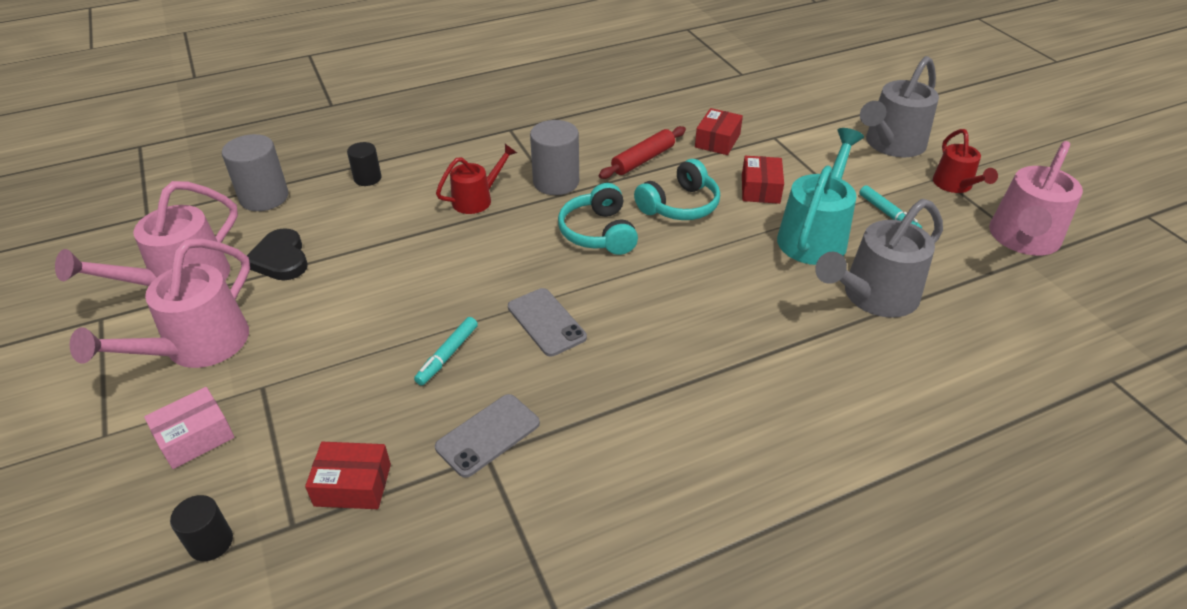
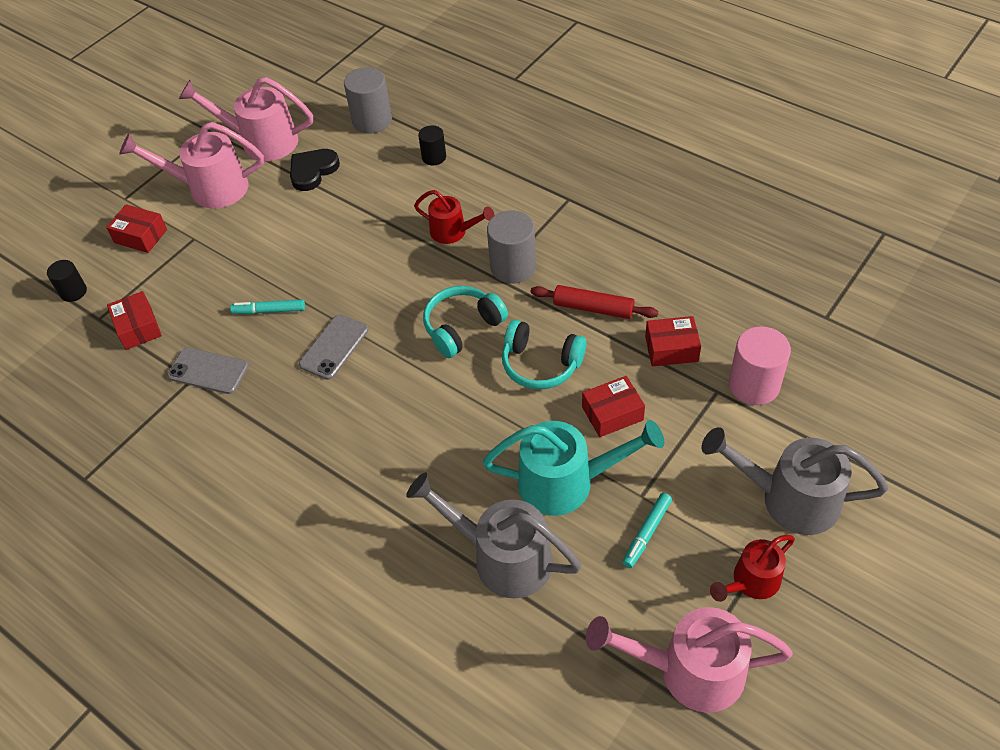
camera: 65 degrees right, 10 degrees up
(195, 437) = (140, 236): pink box -> red box
(780, 121) = (754, 385): none -> pink cylinder

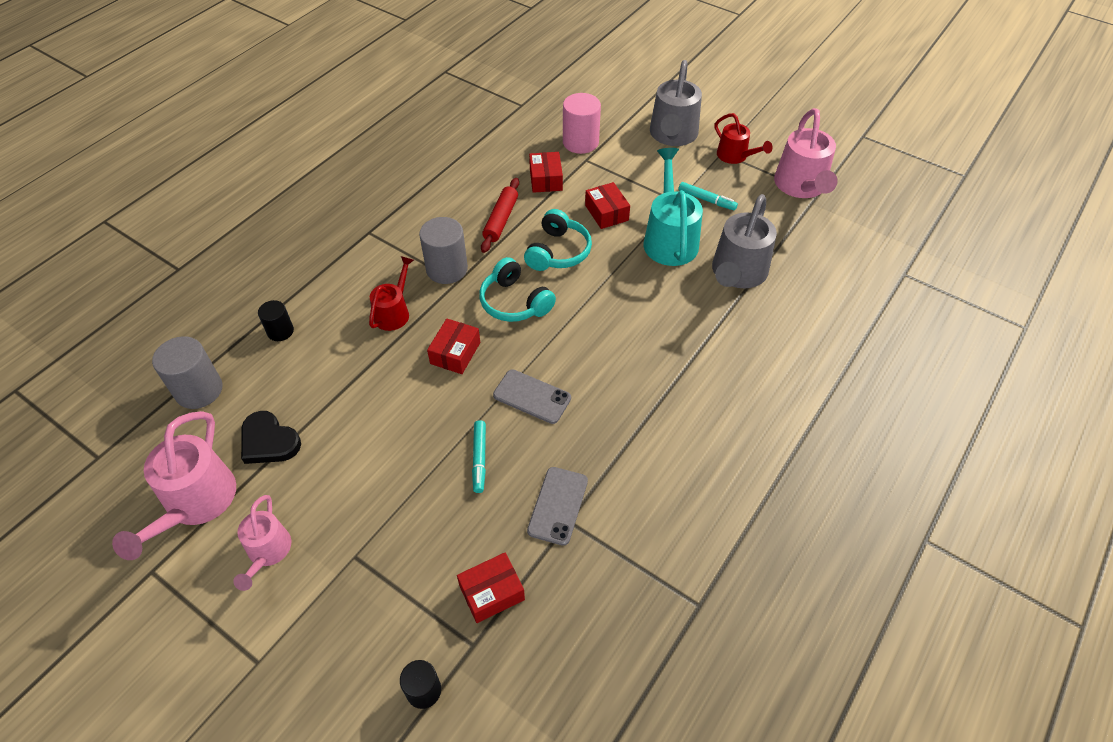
camera: 95 degrees left, 0 degrees up
(140, 236) = (337, 623): red box -> red box (455, 353)
(209, 188) = (267, 553): pink watering can -> pink watering can, size x0.60

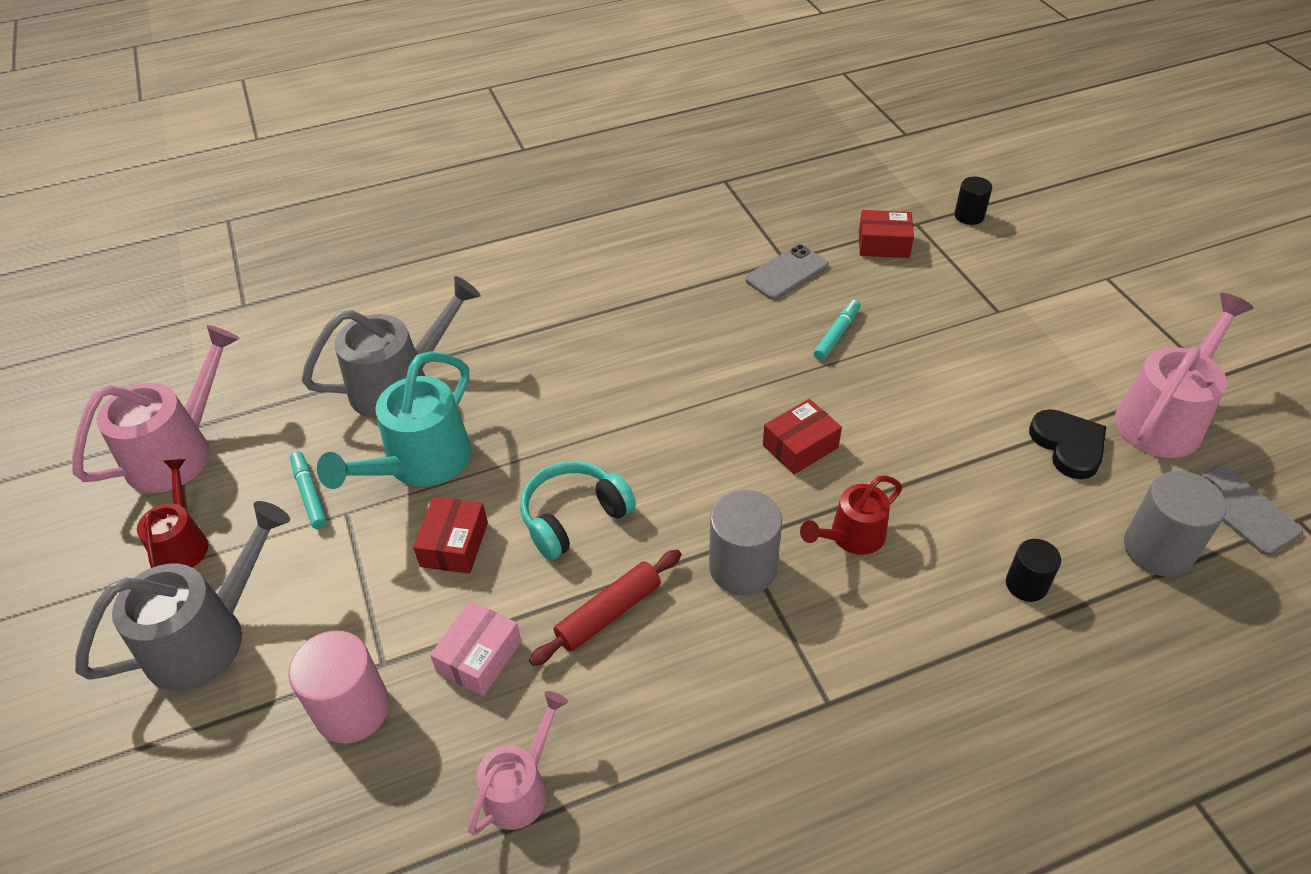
camera: 145 degrees left, 5 degrees down
(267, 553) = (1086, 345): pink watering can -> pink watering can (521, 787)
(514, 302) = (685, 475): turquoise headphones -> none
(532, 397) = (744, 364): grey phone -> grey phone (1242, 510)
(546, 179) = (479, 657): red box -> pink box

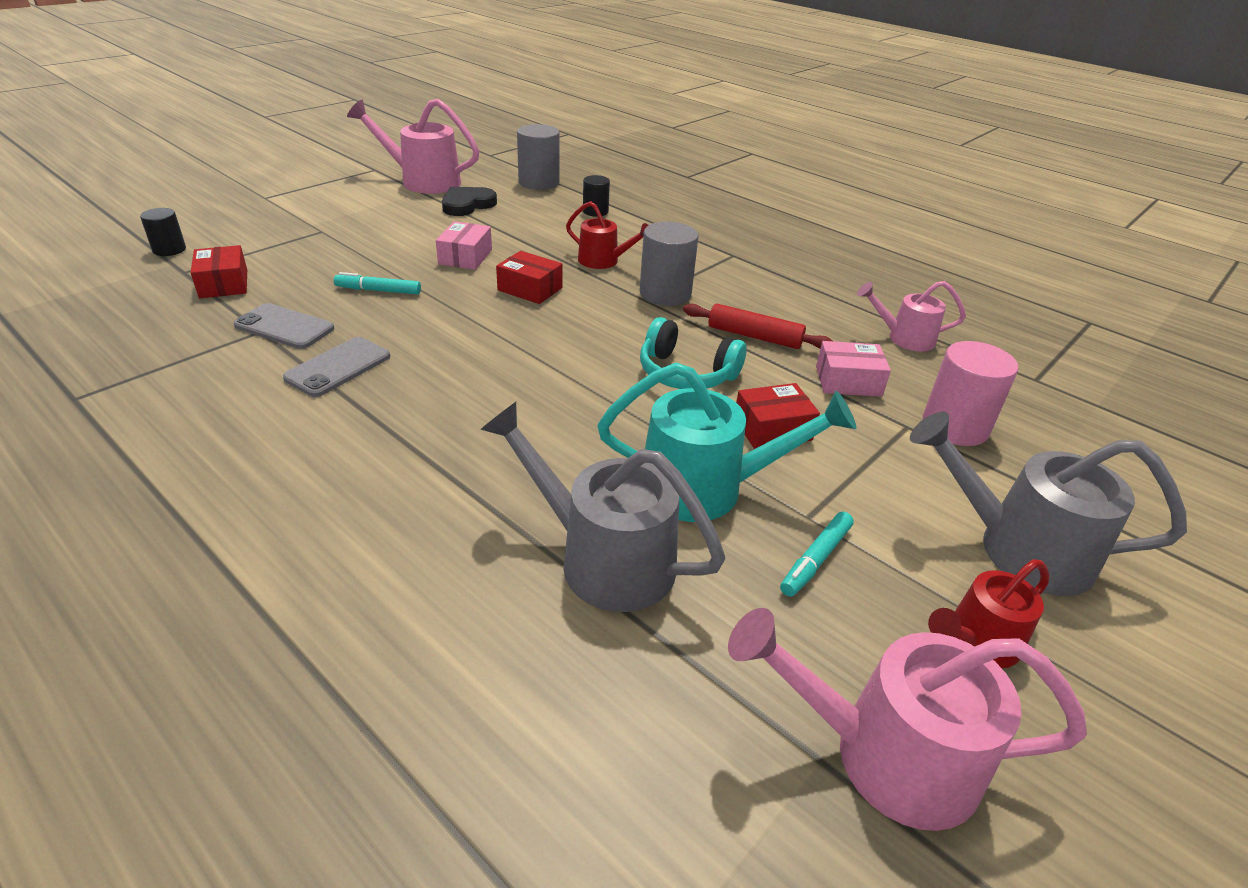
camera: 120 degrees left, 10 degrees down
(900, 411) = (465, 257): none -> pink box
(1242, 510) = (492, 165): grey phone -> grey phone (338, 367)

